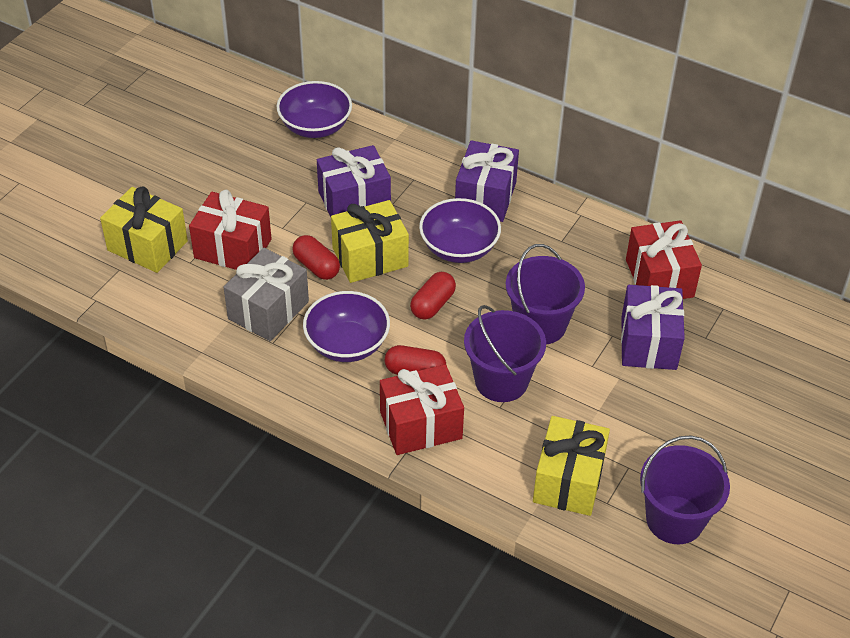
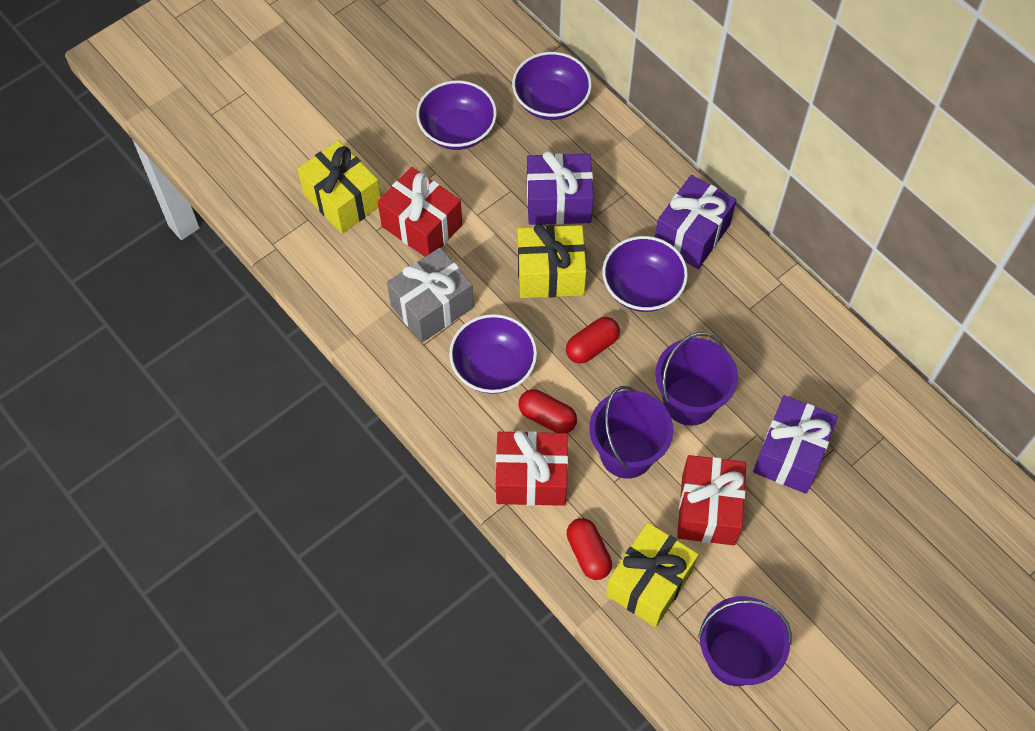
camera: 20 degrees right, 15 degrees up
(237, 167) = (457, 130): none -> purple bowl
(316, 266) = (494, 269): red capsule -> red capsule (588, 553)
(659, 278) = (832, 382): red gift -> red gift (708, 509)

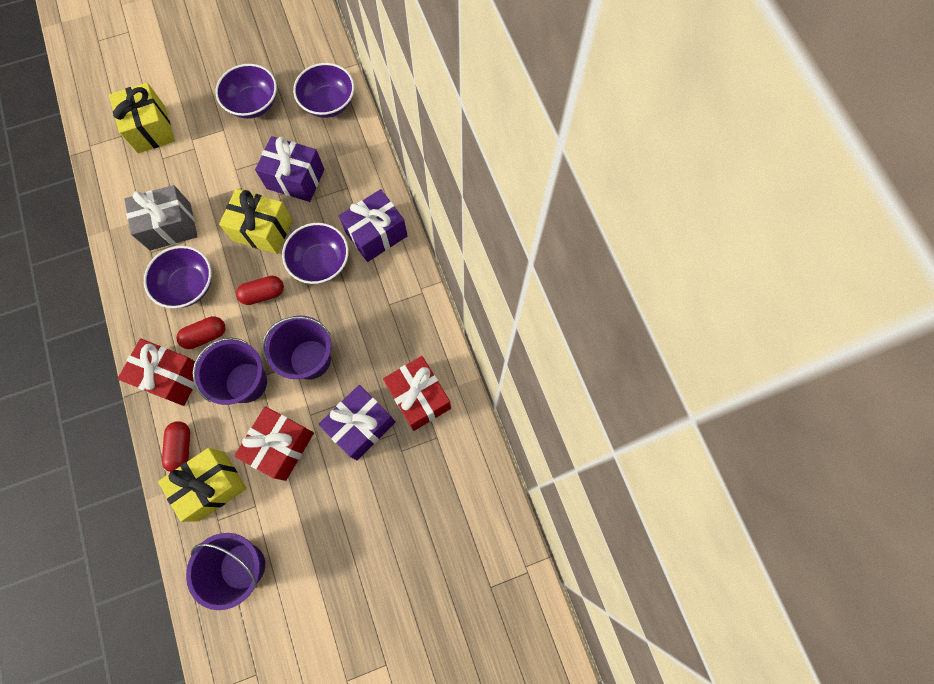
camera: 20 degrees right, 10 degrees up
(422, 226) = (194, 165): red gift -> red gift (419, 397)
(547, 417) = (205, 336): red capsule -> red capsule turned 75 degrees counterclockwise

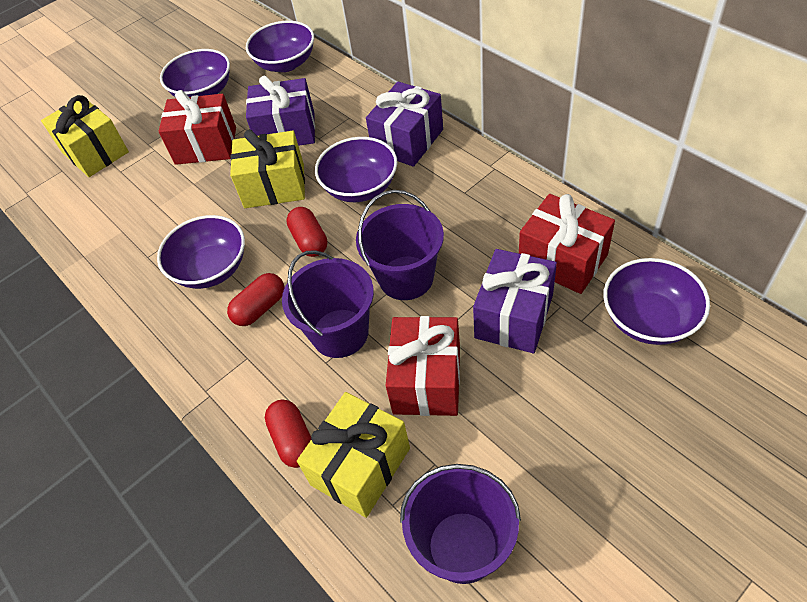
camera: 15 degrees left, 20 degrees down
(170, 226) = (160, 224): grey gift -> none
(171, 377) = (238, 368): red gift -> red gift (206, 146)
(263, 294) = (309, 241): red capsule -> red capsule turned 75 degrees counterclockwise
(443, 472) = (649, 319): none -> purple bowl

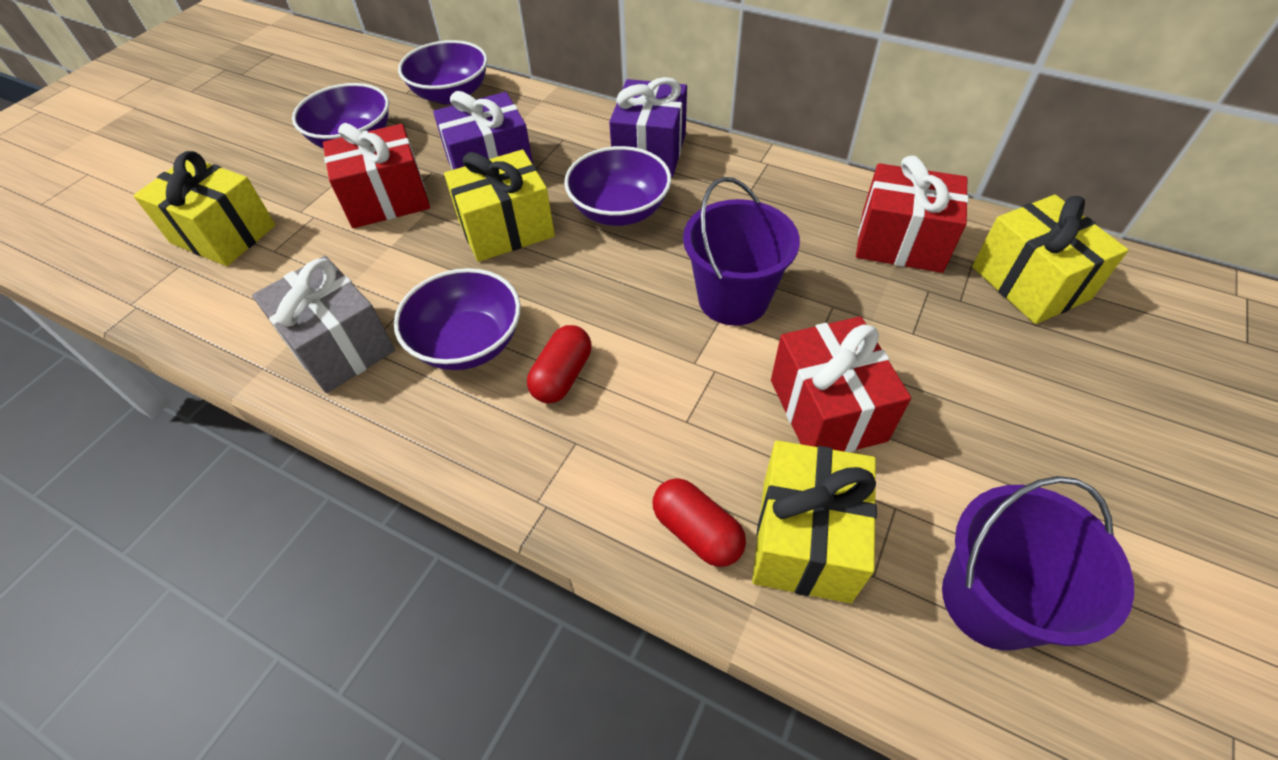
camera: 25 degrees left, 0 degrees up
(133, 251) = (339, 346): none -> grey gift
(309, 241) = (587, 282): red capsule -> none
(340, 333) = (686, 381): purple bucket -> none
(514, 316) = (885, 313): purple gift -> none
(649, 319) = (1030, 283): purple bowl -> yellow gift

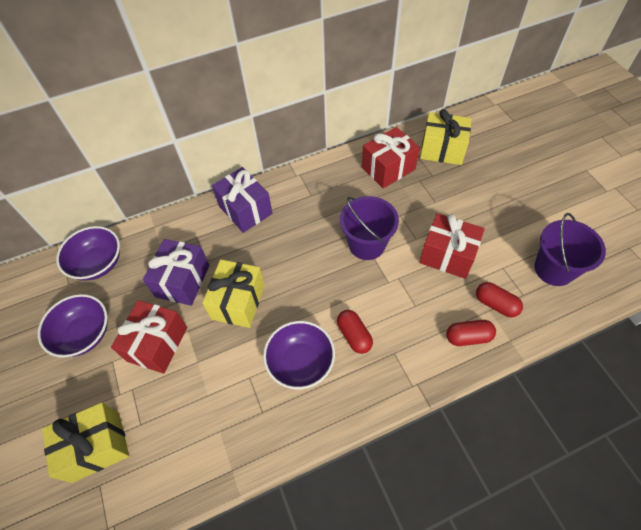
camera: 50 degrees left, 5 degrees up
(339, 346) = (250, 423): grey gift -> none
(619, 211) = (273, 248): purple bowl -> none
(805, 539) = (495, 304): yellow gift -> red capsule

